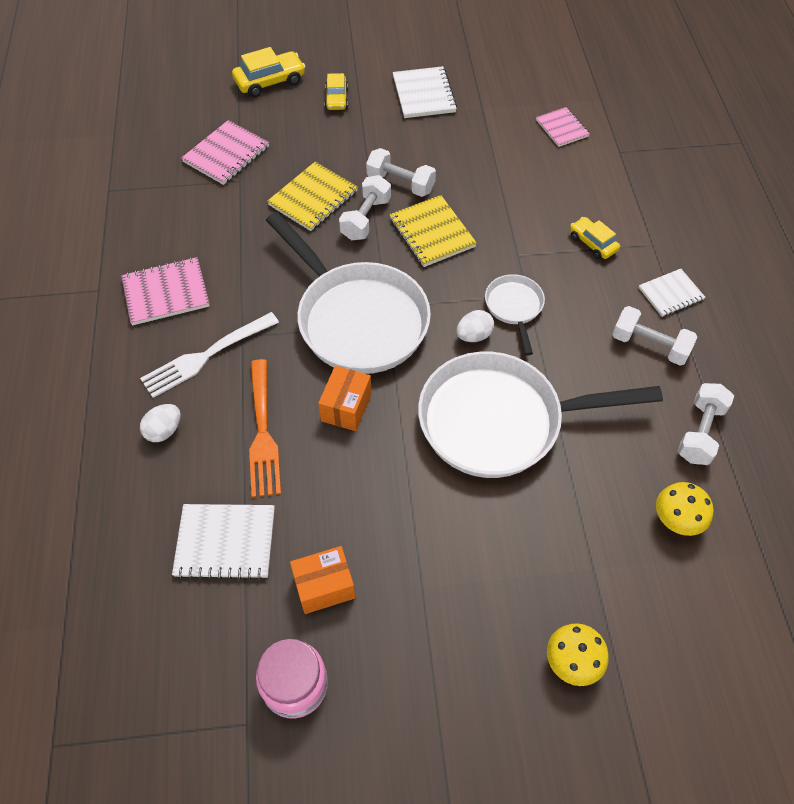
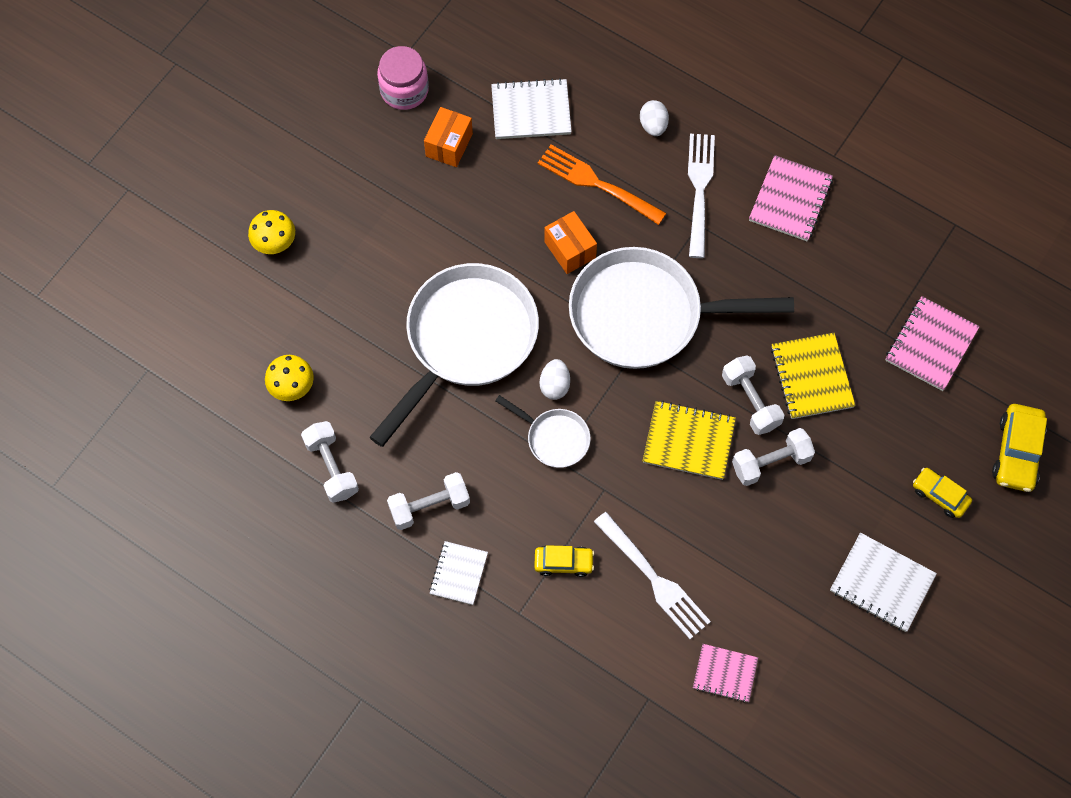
camera: 130 degrees right, 10 degrees up
(225, 542) = (531, 111): white notebook -> white notebook turned 45 degrees clockwise
(226, 154) = (930, 344): pink notebook -> pink notebook turned 45 degrees clockwise
(546, 193) = (653, 578): none -> white fork

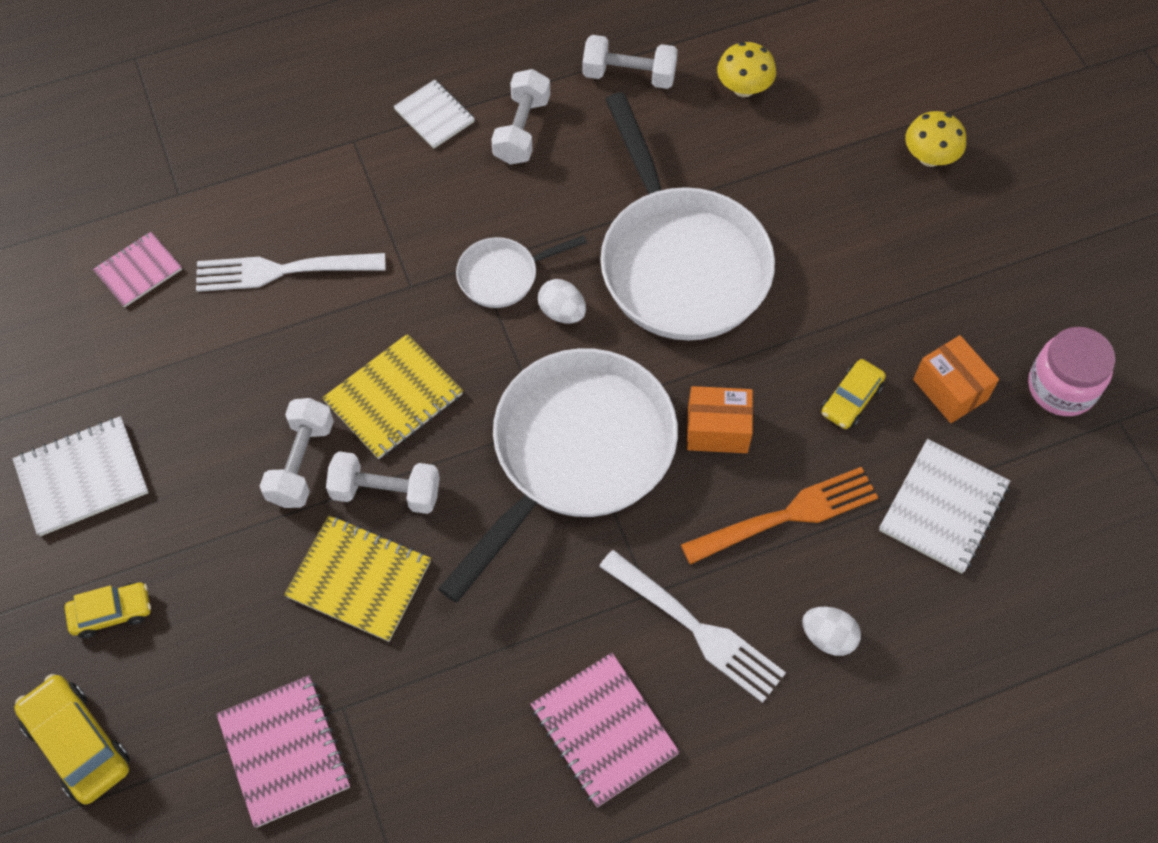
camera: 125 degrees right, 5 degrees down
(563, 562) = (368, 205): yellow car -> yellow car (851, 400)

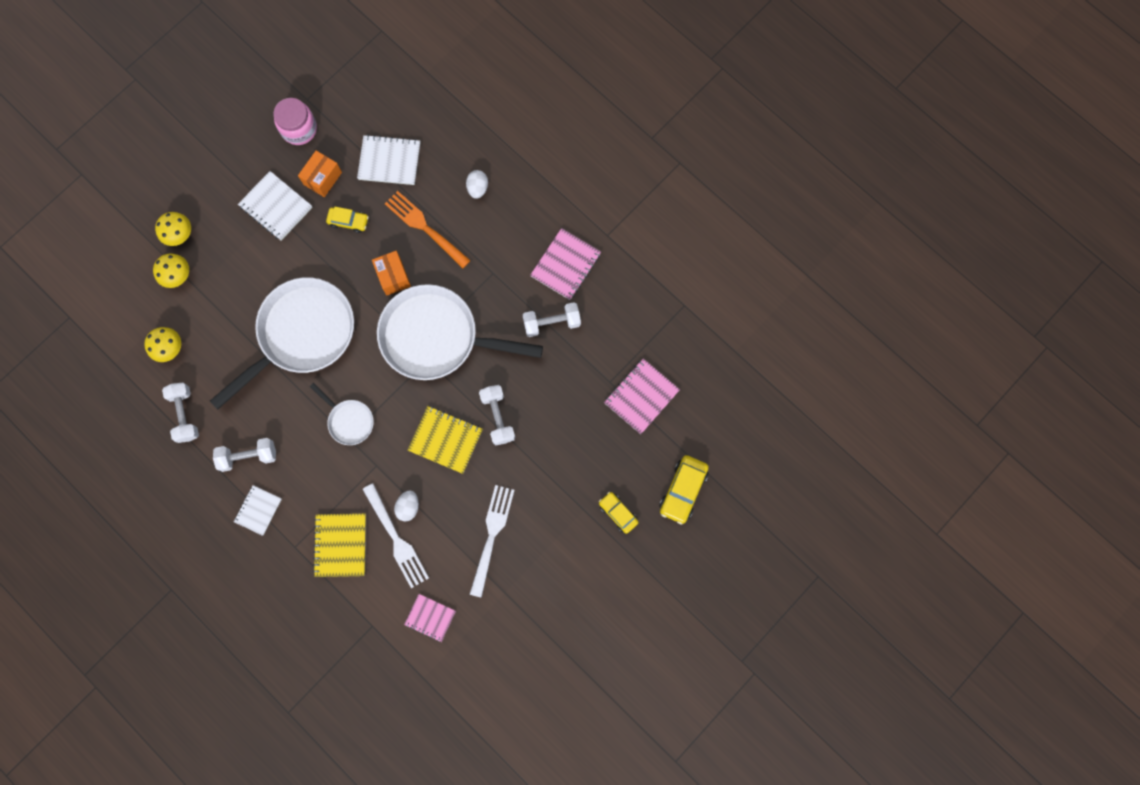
camera: 115 degrees left, 15 degrees up
(82, 477) = (559, 571): white notebook -> white notebook (276, 207)
(301, 463) = (501, 466): white dumbbell -> white dumbbell (551, 323)
(359, 579) = (547, 406): yellow notebook -> yellow notebook (340, 545)
(562, 312) = (358, 380): white egg -> white egg (408, 507)
(695, 628) = (500, 246): white fork -> white fork (491, 536)
(859, 133) = (177, 275): none -> yellow mushroom

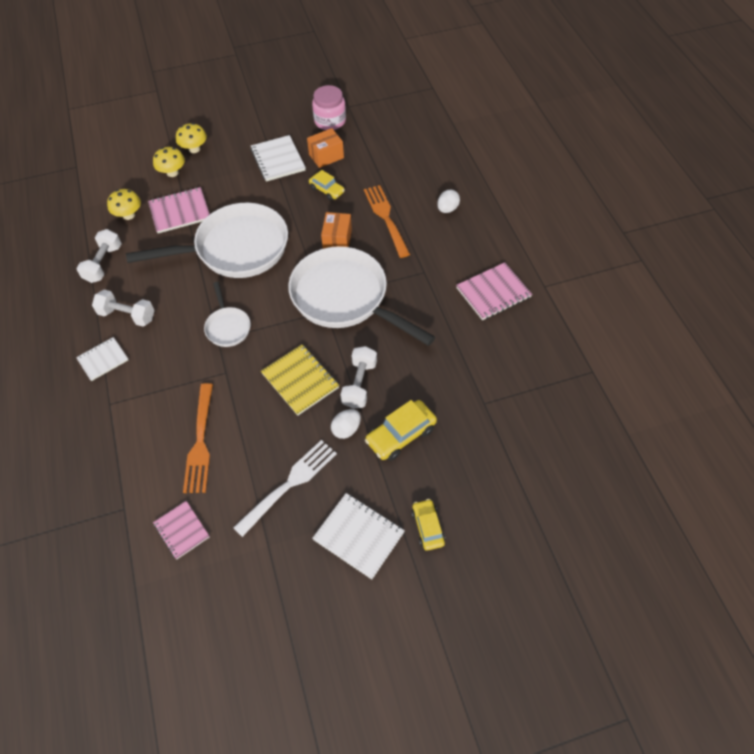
camera: 30 degrees right, 20 degrees down
(340, 545) = (148, 422): yellow notebook -> none
(389, 161) = (386, 165): white notebook -> white notebook (359, 536)
(395, 538) = (200, 441): white fork -> orange fork
(408, 507) = (230, 420): white egg -> white egg (346, 429)
(551, 323) = (455, 331): white dumbbell -> none
(641, 396) = (509, 430): pink notebook -> pink notebook (180, 211)
(683, 490) = (509, 540): yellow car -> yellow car (401, 435)

